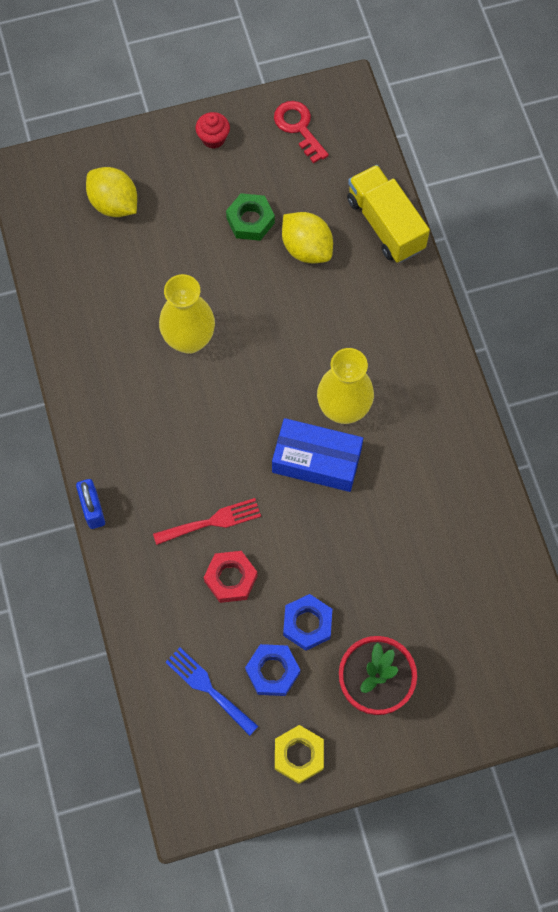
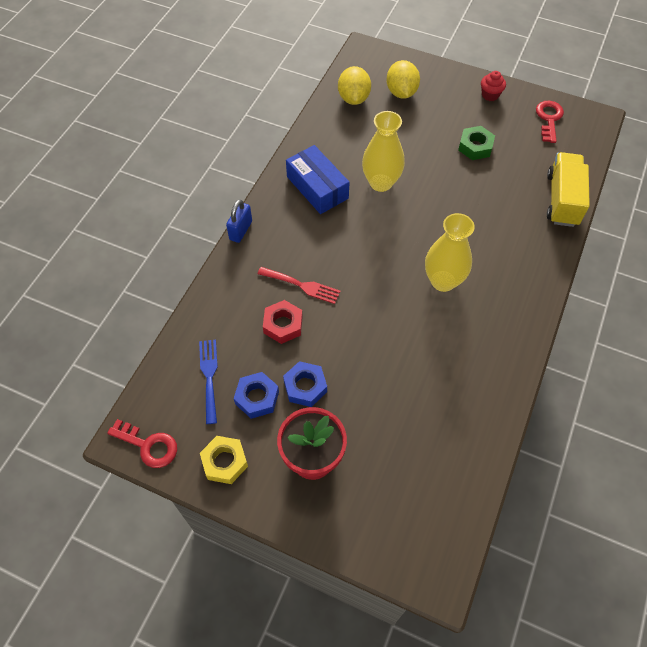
camera: 40 degrees right, 10 degrees down
(215, 800) = (148, 445): none -> red key
(306, 248) = (498, 181): yellow lemon -> yellow lemon (353, 98)
(316, 460) = (399, 297): blue box -> blue box (317, 187)

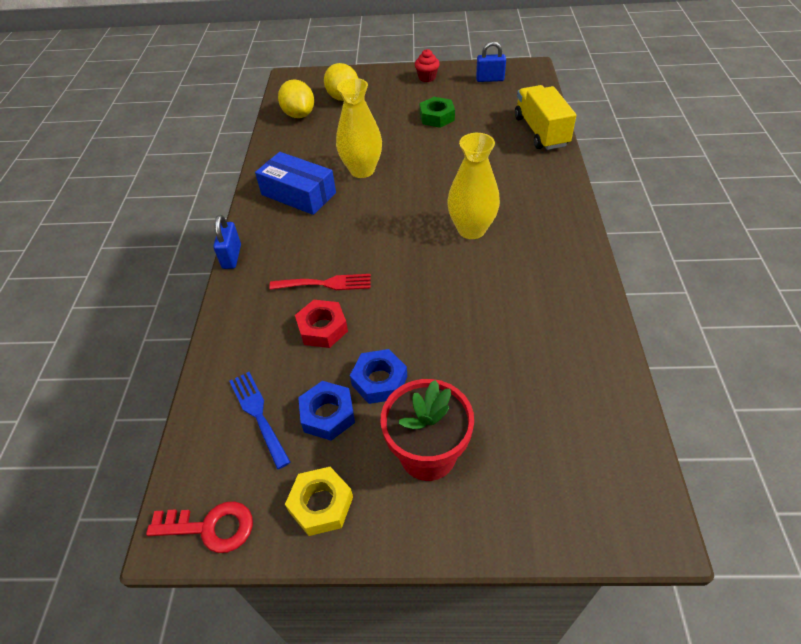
camera: 20 degrees left, 10 degrees down
(549, 119) = (490, 79): red key -> blue padlock

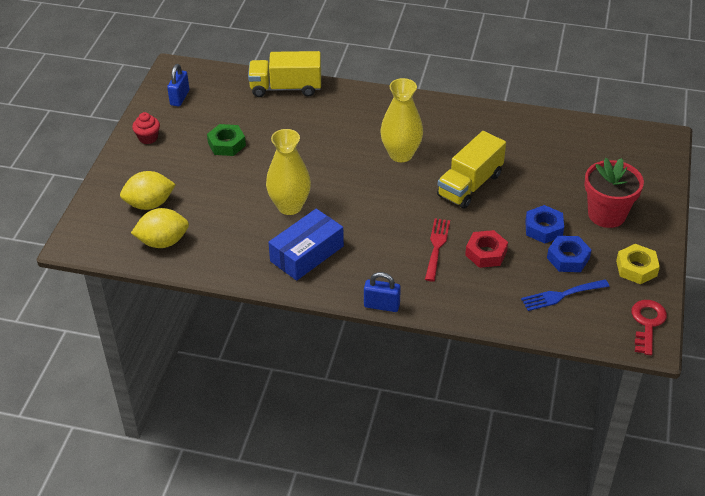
camera: 80 degrees left, 5 degrees down
(439, 296) = (470, 185): none -> yellow truck

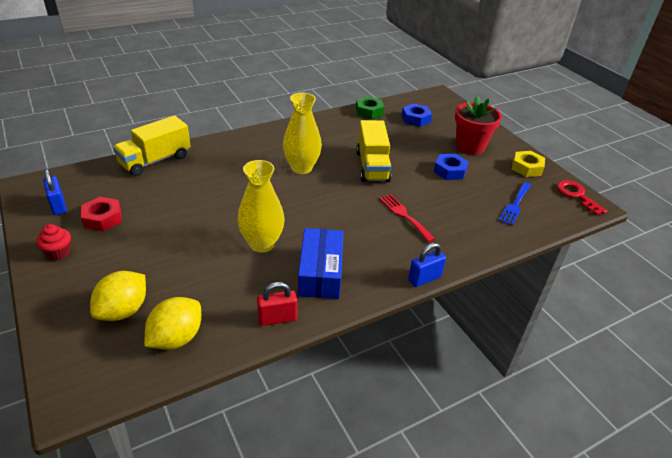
camera: 45 degrees left, 5 degrees down
(227, 144) = (148, 223): green nut -> green nut (369, 111)
(238, 268) = (277, 318): none -> red padlock
(486, 253) = (439, 203): red nut -> red nut (102, 218)
(568, 258) = (487, 181): blue nut -> blue nut (415, 119)

